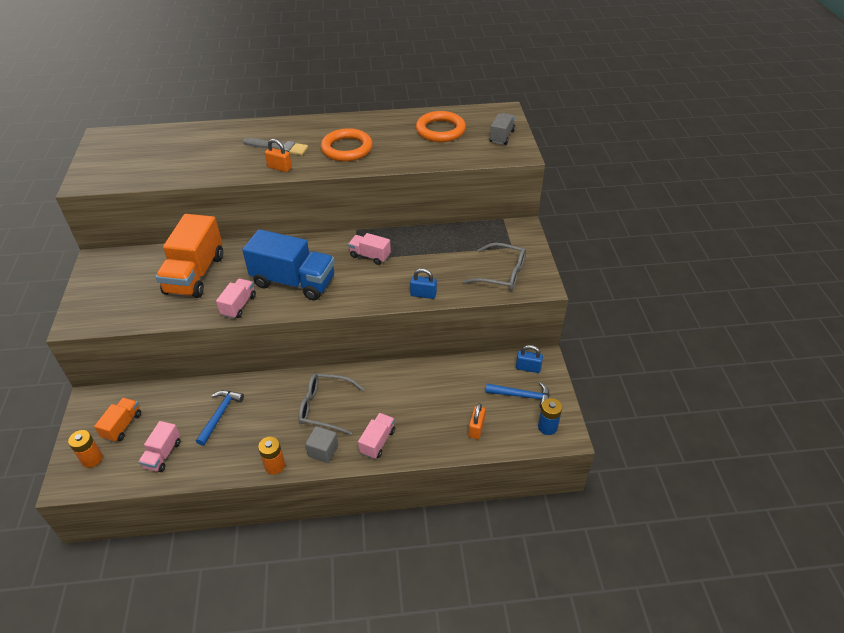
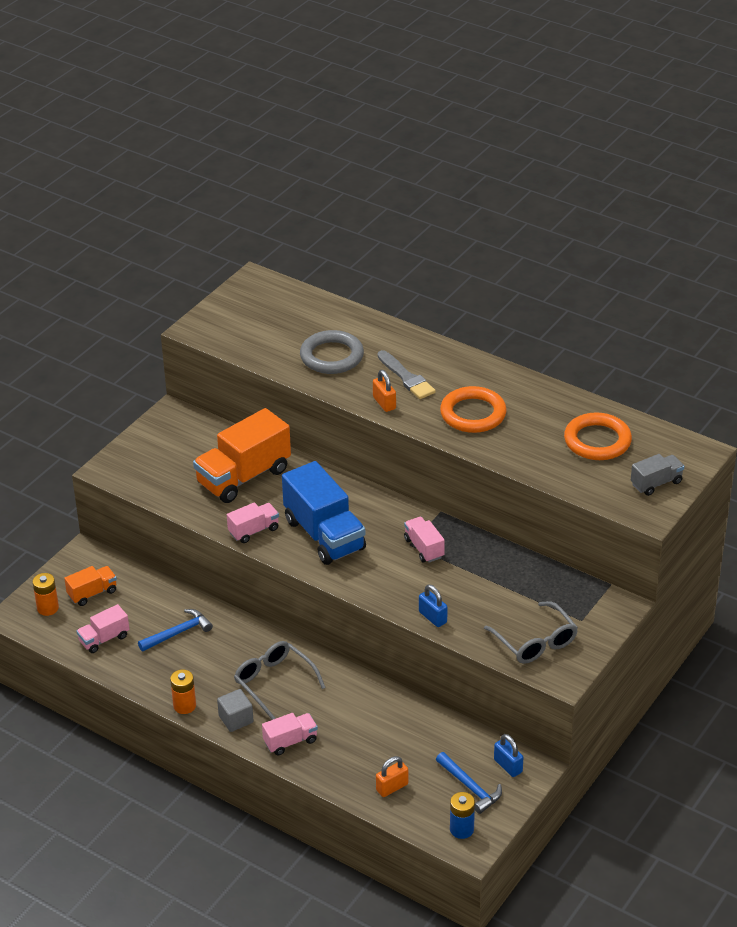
camera: 40 degrees right, 5 degrees down
(210, 157) = (332, 356): none -> grey ring

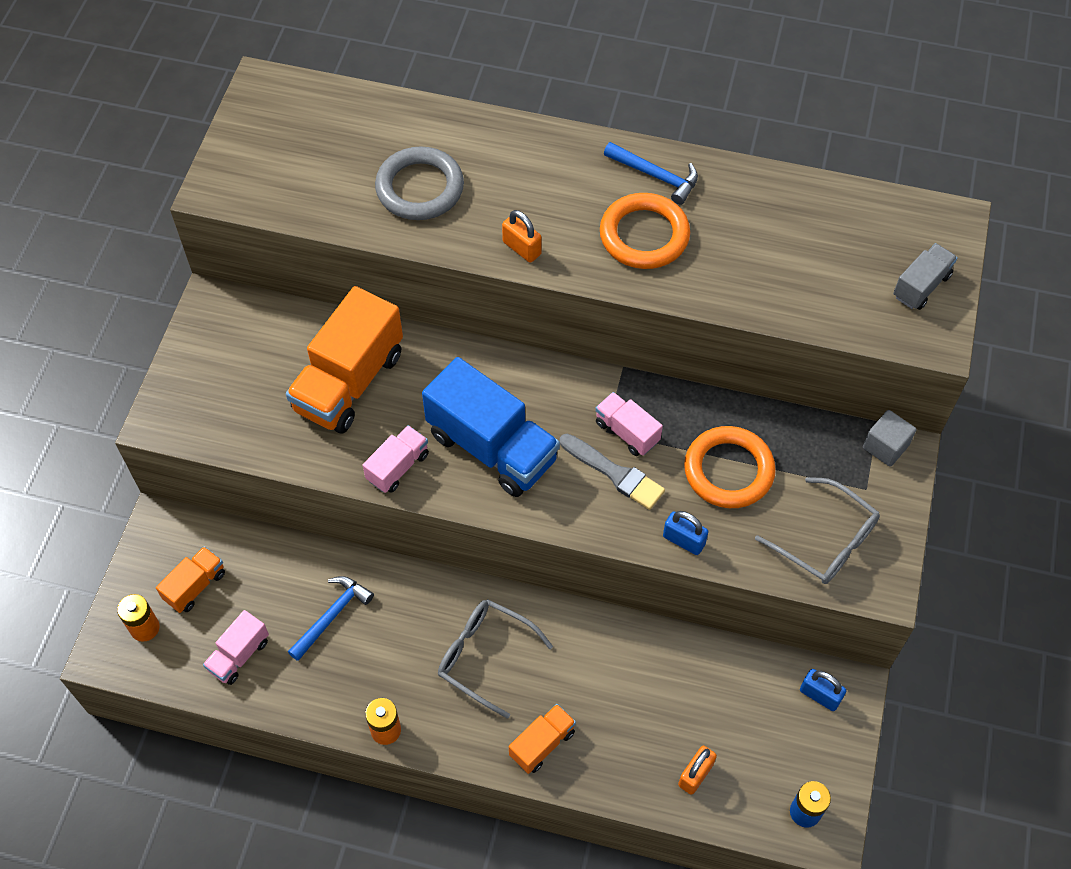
camera: 20 degrees left, 20 degrees up
(236, 719) = (460, 731): grey cube -> grey cube (885, 446)
(290, 741) = (542, 744): pink truck -> orange truck
(406, 377) = (533, 198): grey brush -> grey brush (615, 473)
(470, 787) = (789, 743): blue hammer -> blue hammer (656, 176)
(597, 441) = (819, 237): orange ring -> orange ring (728, 470)

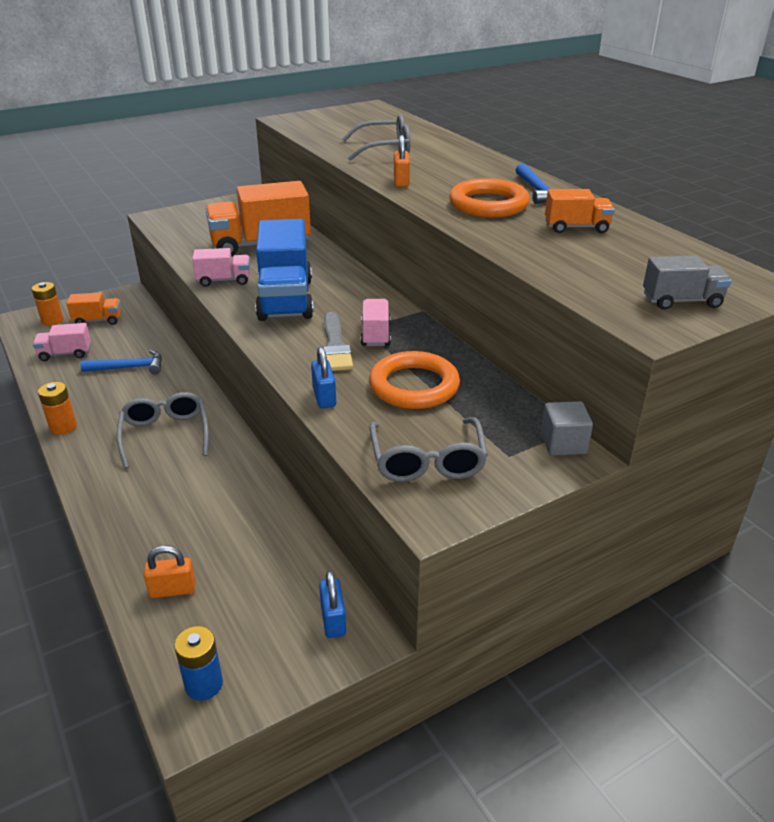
camera: 45 degrees right, 25 degrees down
(420, 188) = (385, 149): grey ring -> grey glasses
(542, 744) = (120, 495): orange truck -> orange truck (576, 227)

